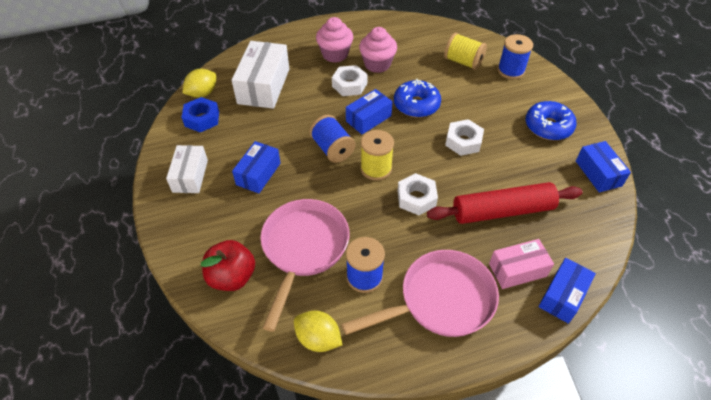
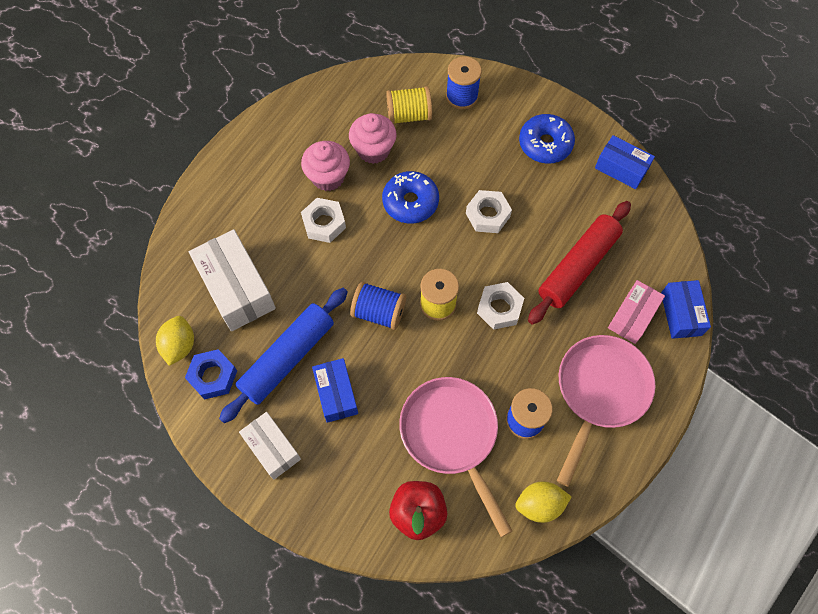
camera: 40 degrees left, 15 degrees up
(252, 136) = (287, 358): none -> blue rolling pin
(335, 54) = (272, 194): pink cupcake -> pink cupcake (373, 150)
(368, 118) = (380, 252): blue box -> none

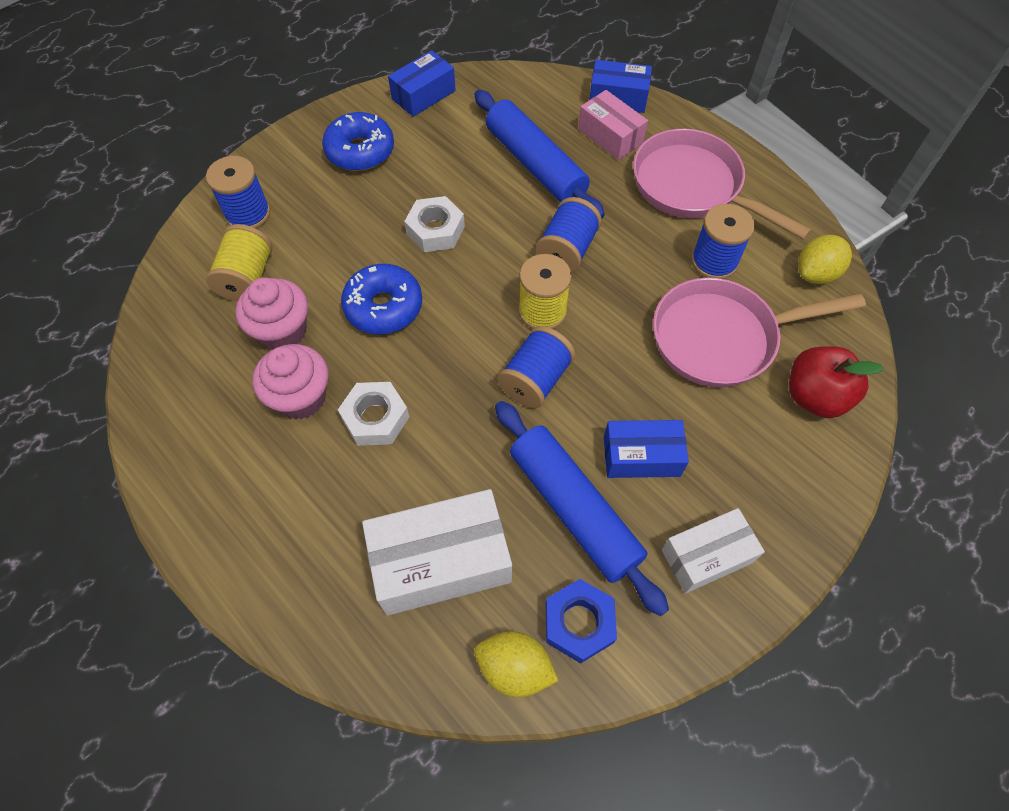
camera: 75 degrees left, 5 degrees down
(499, 308) = (567, 250): white nut -> blue spool
(539, 504) = (816, 273): yellow lemon -> yellow lemon turned 45 degrees clockwise
(578, 267) = (535, 165): red rolling pin -> blue rolling pin

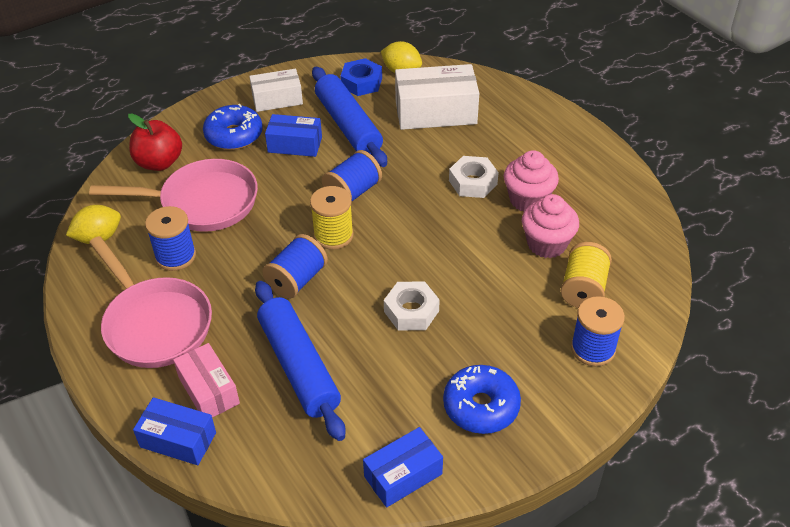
camera: 170 degrees left, 15 degrees down
(383, 307) = (463, 253): blue donut -> blue donut (234, 135)

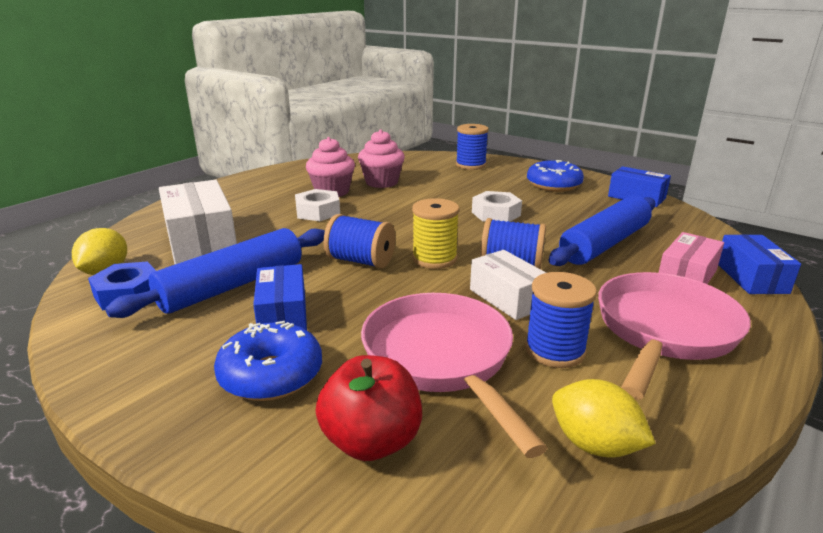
camera: 110 degrees left, 20 degrees down
(277, 99) = (165, 356): white box -> white box (508, 298)
(583, 289) = (420, 170): yellow spool -> none

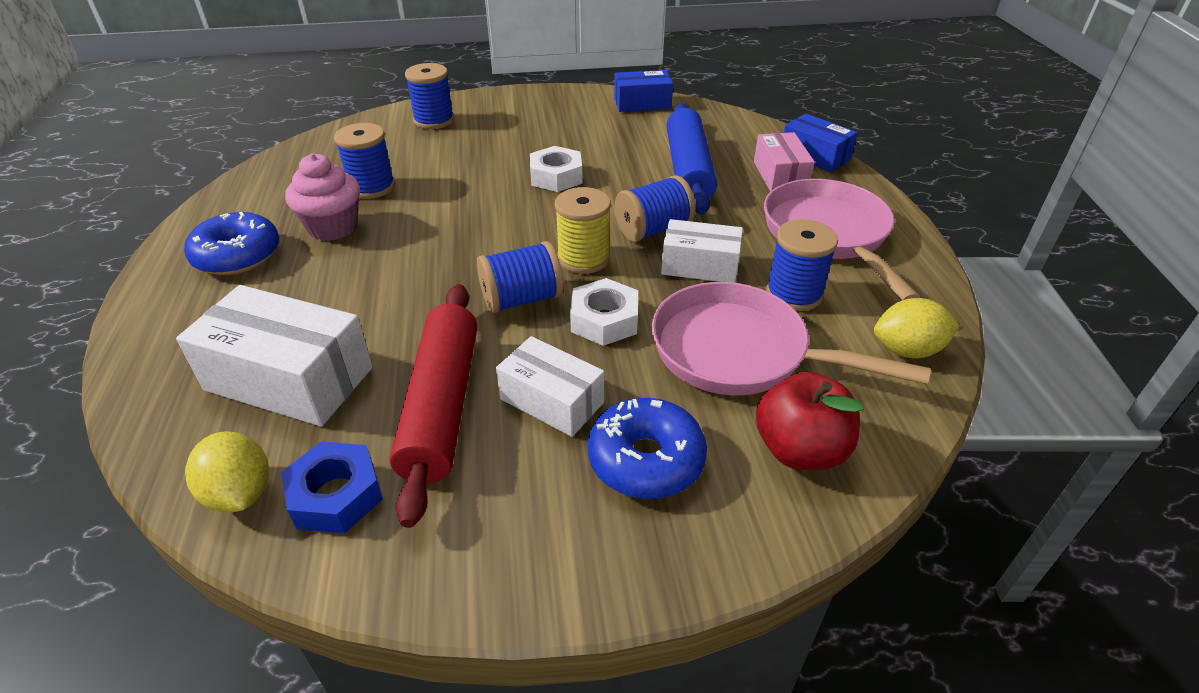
camera: 45 degrees left, 15 degrees up
(232, 285) = (441, 405): blue rolling pin -> red rolling pin
(283, 314) = (552, 400): blue box -> white box
(318, 212) = (366, 263): white nut -> white nut (604, 320)
(381, 182) = (372, 187): pink cupcake -> blue spool
(553, 185) = (555, 116): blue donut -> blue donut (237, 256)

